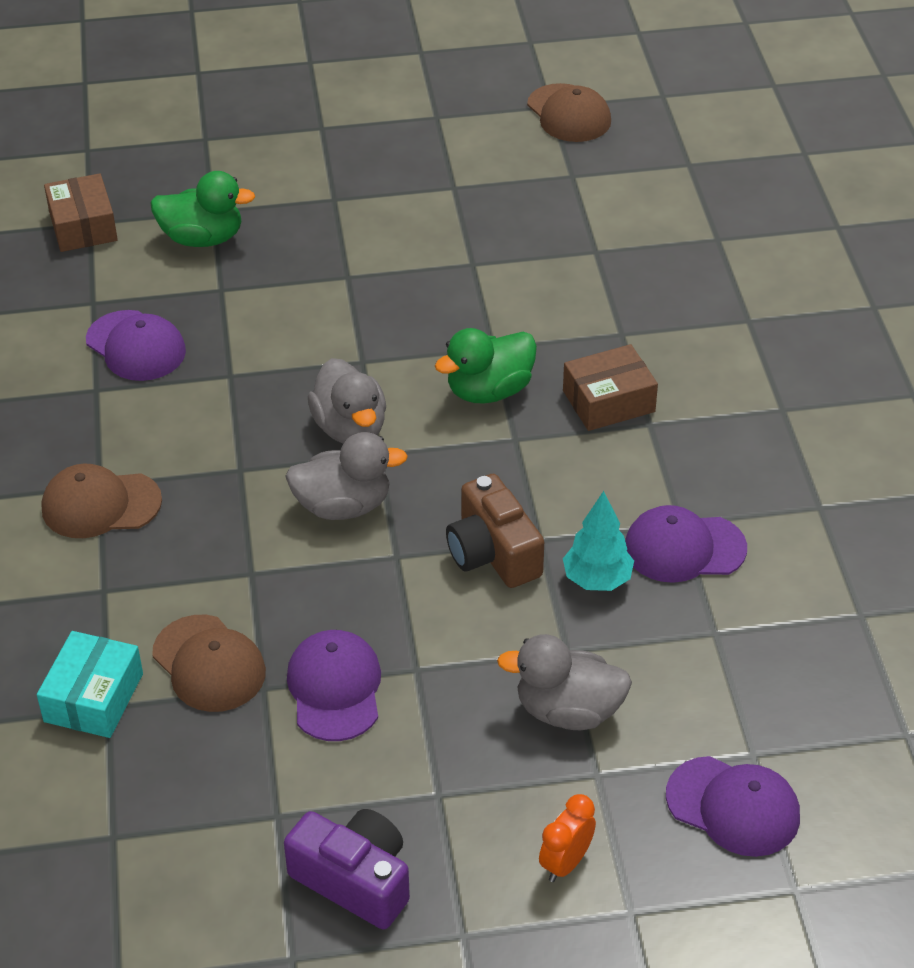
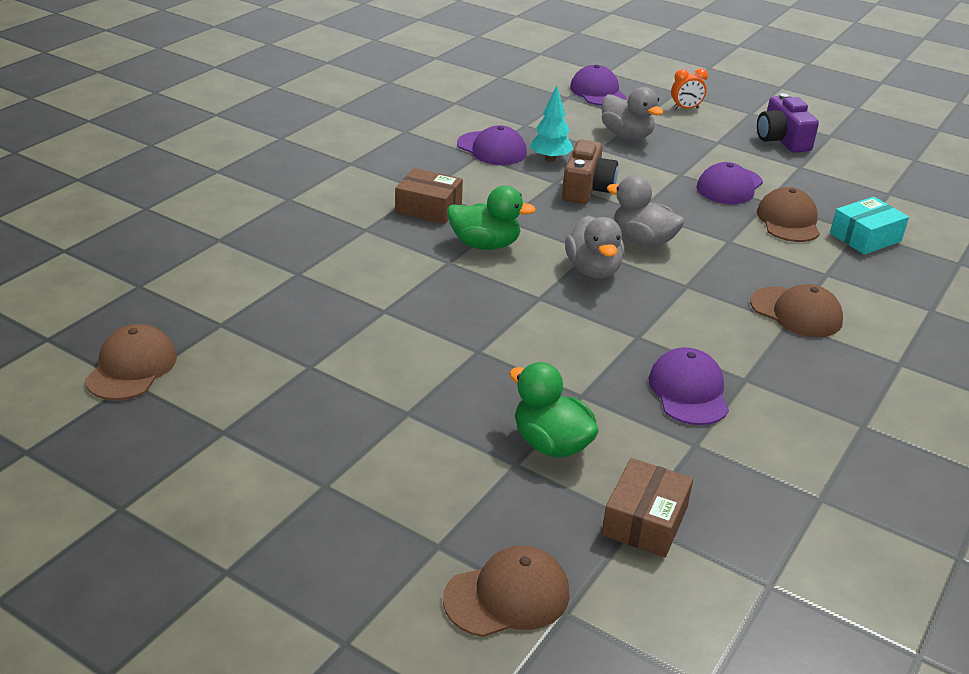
camera: 140 degrees left, 10 degrees down
(131, 138) = (507, 596): none -> brown cap
(350, 428) = (593, 270): grey duck -> grey duck turned 150 degrees clockwise

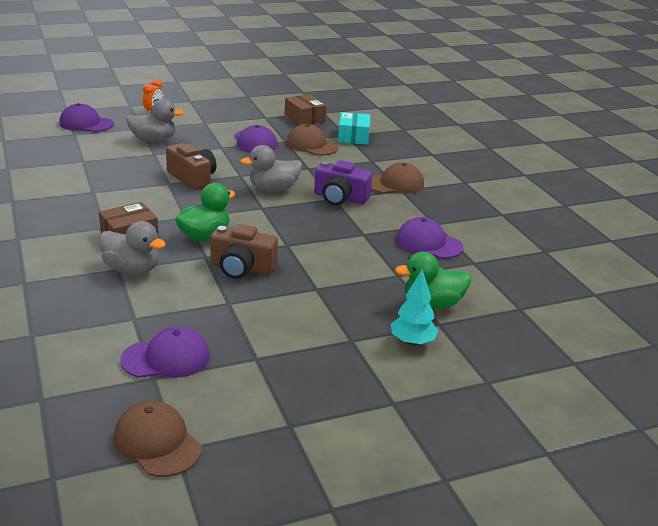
camera: 55 degrees left, 5 degrees down
(456, 290) = (242, 268): none -> brown camera
(492, 149) = (93, 184): purple cap -> purple cap (166, 358)
(507, 596) = (548, 376): brown cap -> none
(550, 159) = (139, 173): turquoise tree -> turquoise tree (412, 342)
(593, 270) = (282, 216): grey duck -> grey duck (132, 269)
(645, 521) = (522, 305): brown box -> brown box (304, 118)
(782, 139) = (231, 107): purple camera -> purple camera (340, 198)

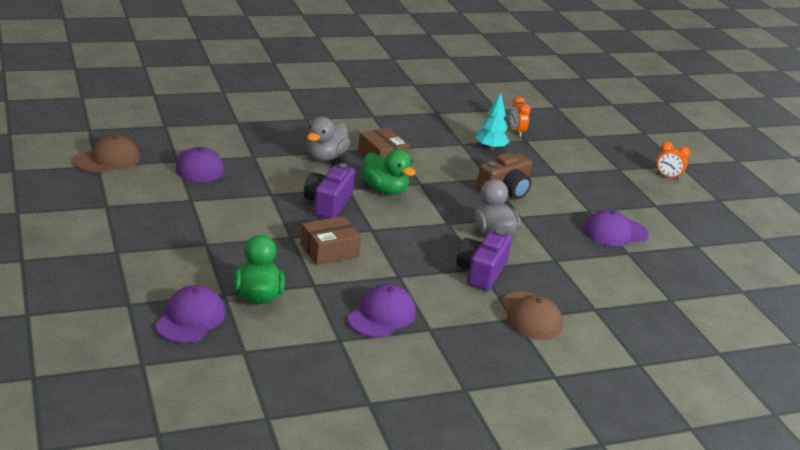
camera: 90 degrees right, 0 degrees up
(65, 163) = (516, 132): none -> orange clock
(86, 123) = (615, 142): purple cap -> purple cap (190, 319)
(153, 140) = (590, 174): grey duck -> none
(242, 268) = (328, 203): brown camera -> purple camera
(304, 118) = (711, 274): brown box -> brown box (329, 250)
(312, 145) = (623, 269): brown cap -> none
(353, 136) = (668, 305): turquoise box -> none
(412, 342) = (197, 274): turquoise tree -> turquoise tree (490, 149)

